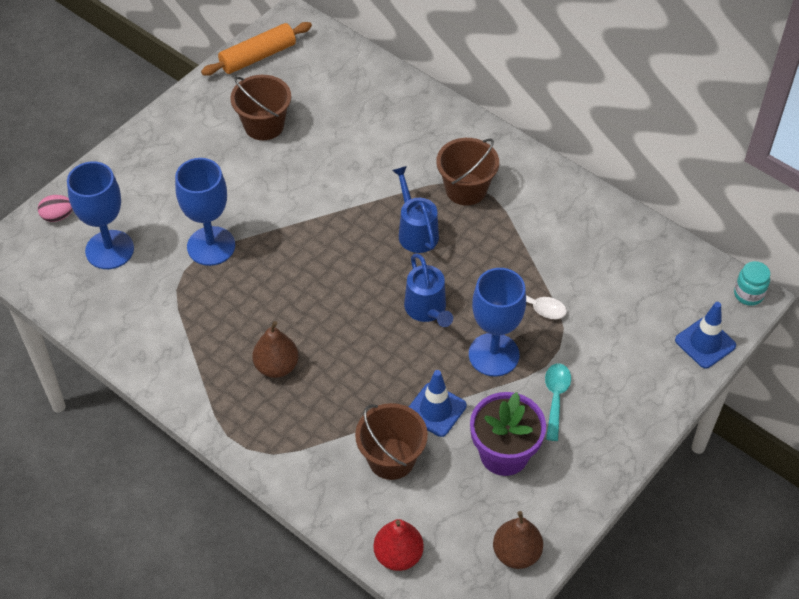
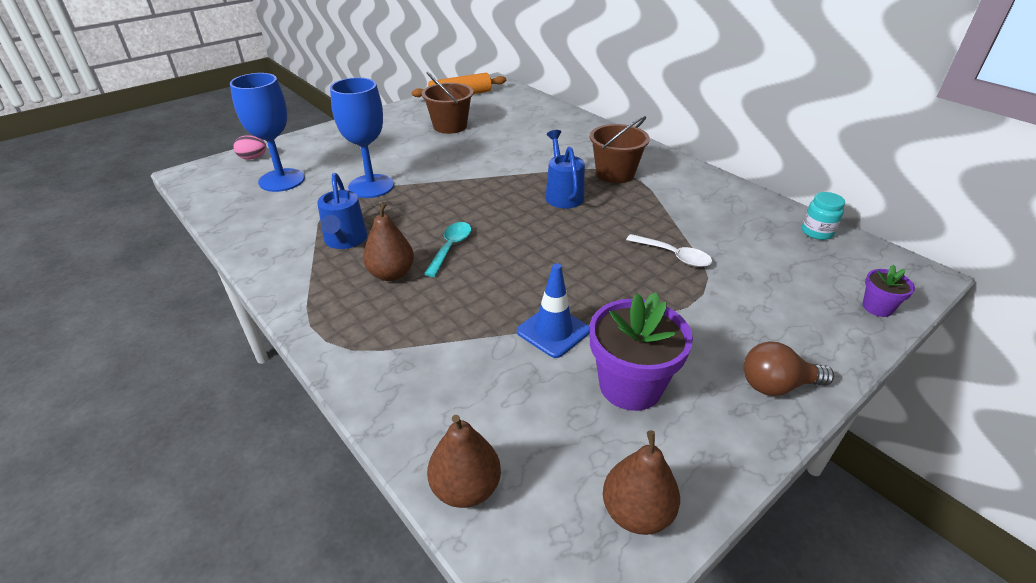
camera: 10 degrees right, 15 degrees down
(391, 459) = (488, 372): brown bucket -> none
(398, 555) = (465, 488): red pear -> brown pear
(427, 310) = (562, 248): blue watering can -> blue watering can (345, 240)
(493, 354) = (628, 290): blue goblet -> none
(555, 398) = (698, 337): turquoise spoon -> turquoise spoon (450, 247)
(615, 436) = (776, 385): none -> brown light bulb
(705, 343) = (877, 307): blue traffic cone -> purple flower pot
(748, 294) = (918, 272): turquoise jar -> turquoise jar (817, 232)

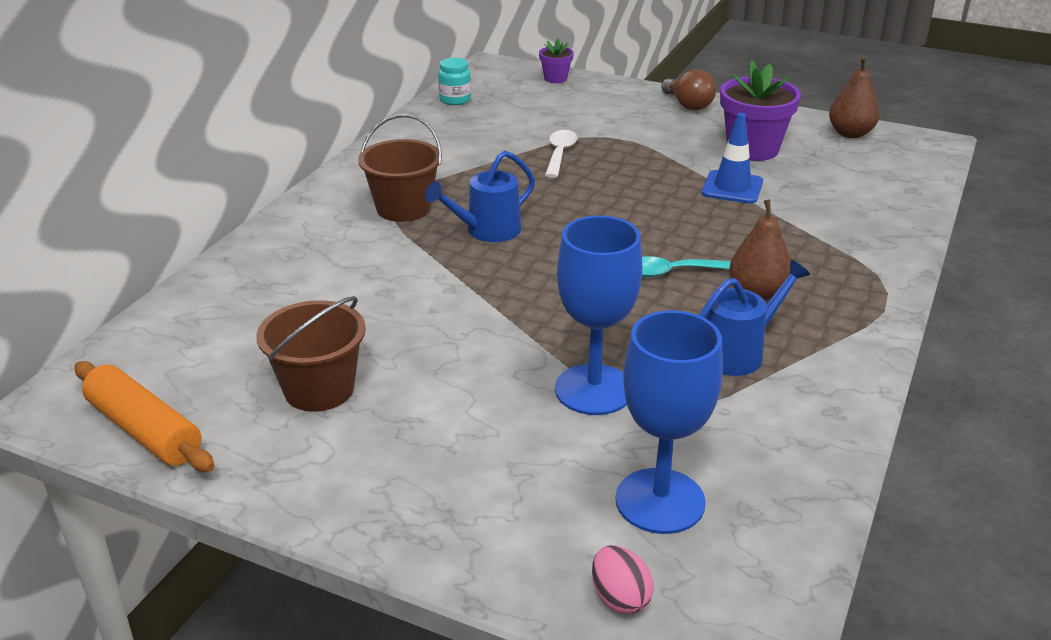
camera: 115 degrees left, 5 degrees down
(465, 488) = (914, 185): brown pear -> none

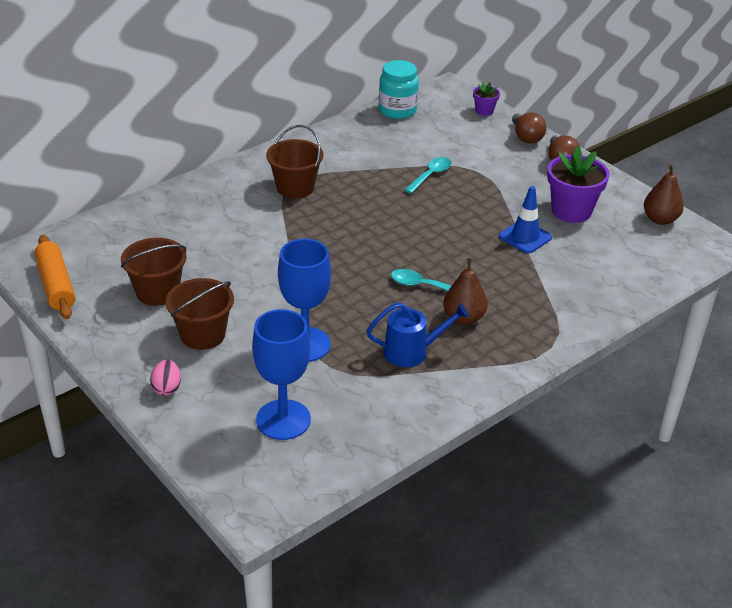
camera: 25 degrees right, 5 degrees up
(437, 425) = (203, 335): none -> brown bucket
(455, 100) = (397, 111): turquoise jar -> turquoise jar, size x1.61
(486, 231) = (332, 220): blue watering can -> none
(560, 154) = (430, 175): white spoon -> turquoise spoon
(620, 598) = (217, 459): pink egg -> pink egg (167, 388)
(628, 92) = (526, 137): none -> brown light bulb

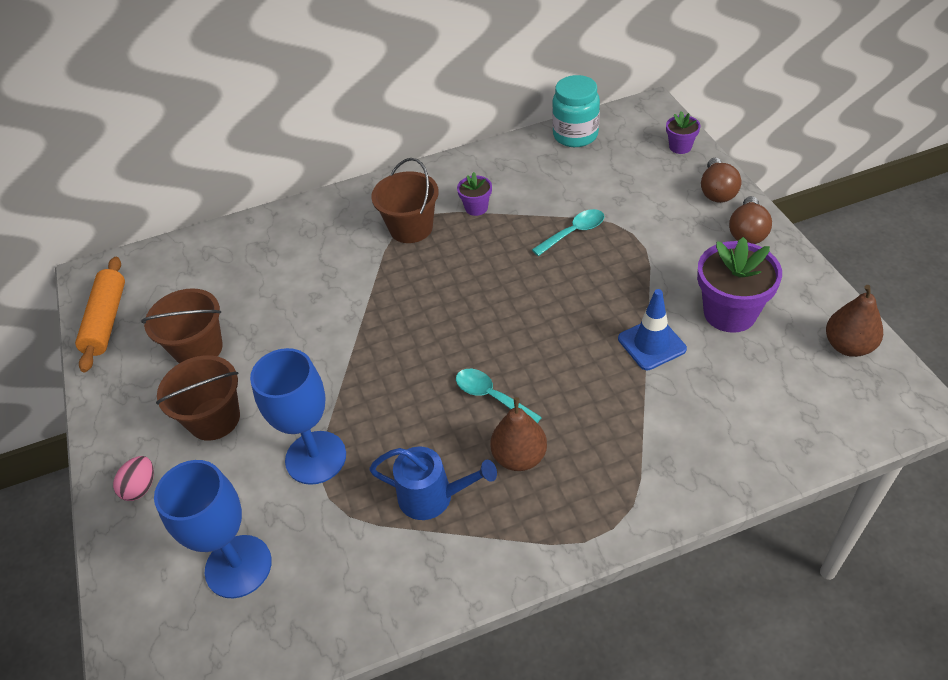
camera: 25 degrees right, 10 degrees up
(343, 168) = (476, 208): none -> purple flower pot

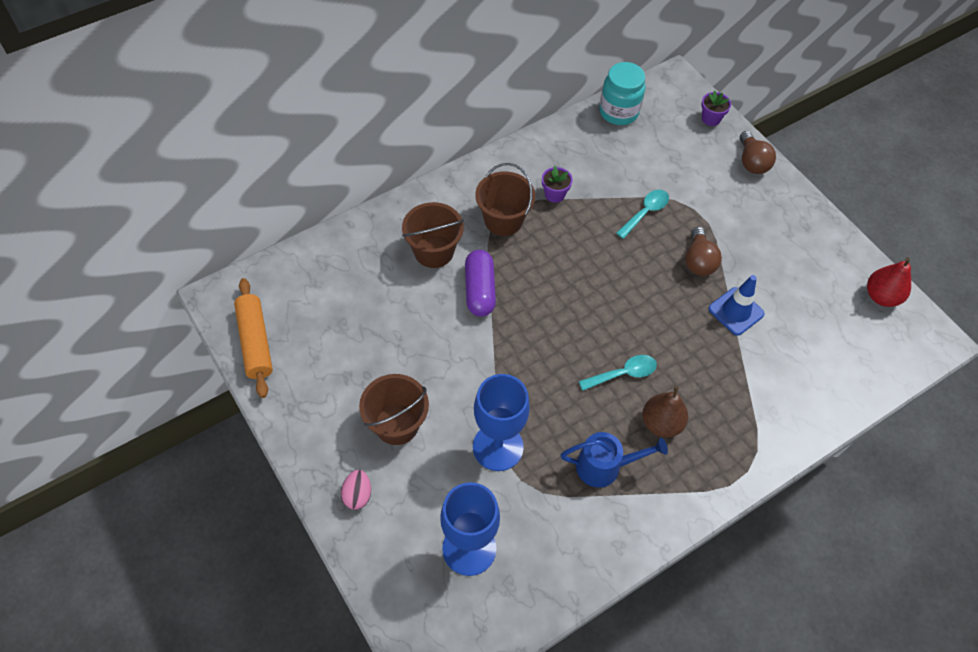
camera: 20 degrees left, 10 degrees up
(198, 349) = (355, 360): brown bucket -> brown bucket (434, 251)
(358, 293) = (479, 290): none -> purple capsule
(491, 396) = (623, 373): turquoise spoon -> turquoise spoon turned 135 degrees clockwise
(730, 313) = (788, 276): purple flower pot -> none
(747, 232) = (785, 200): brown light bulb -> brown light bulb (698, 261)
(848, 346) = (881, 296): brown pear -> red pear

